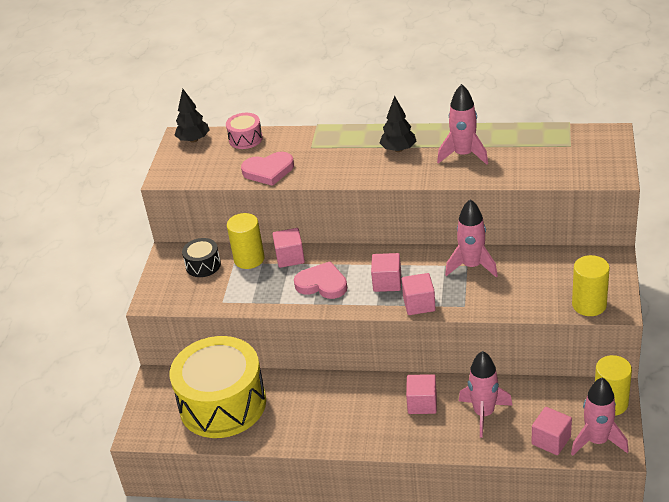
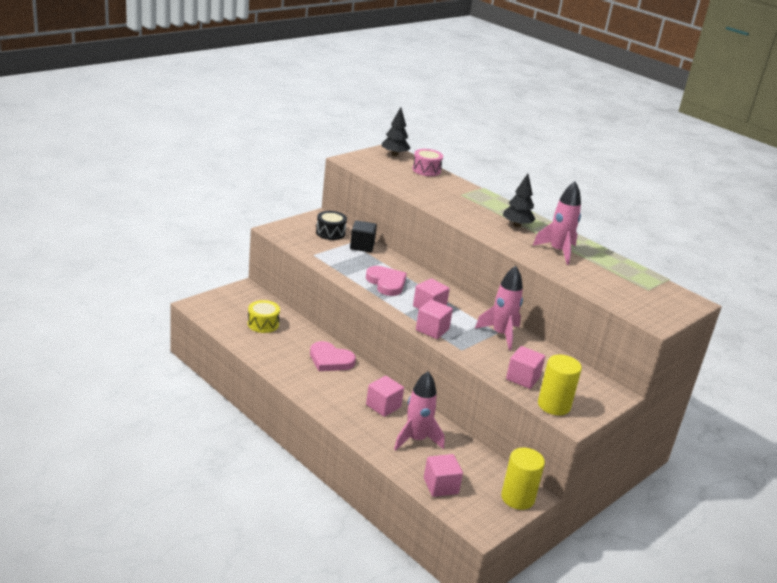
camera: 30 degrees right, 10 degrees down
(222, 404) = (263, 324): yellow drum -> yellow drum, size x0.42
(249, 259) = (362, 246): yellow cylinder -> black cube
(268, 171) = (414, 190): pink heart -> pink heart (330, 360)
(290, 257) = (388, 260): pink cube -> pink cube (523, 378)
(597, 441) = (474, 510): pink rocket -> none

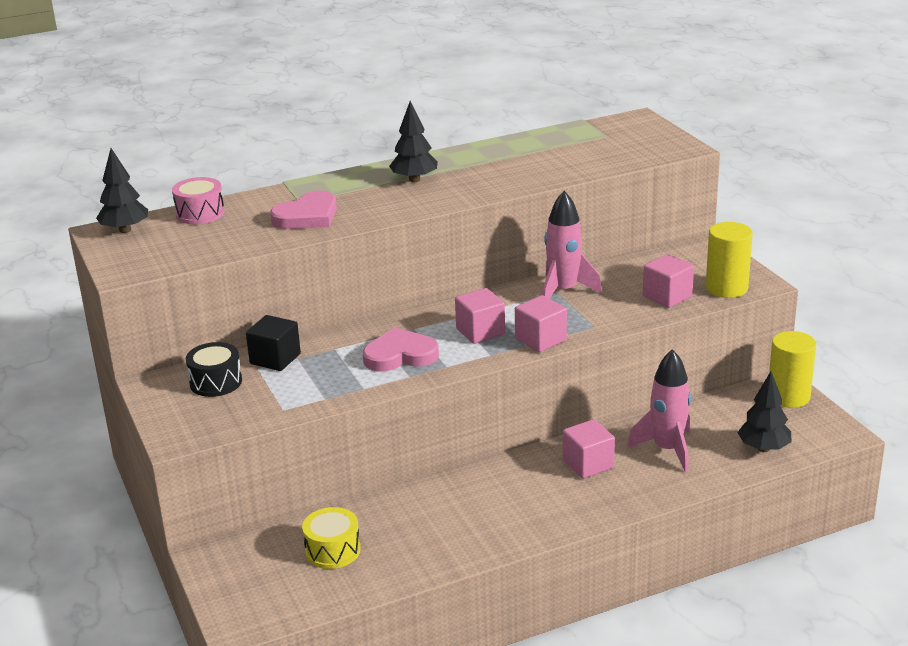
camera: 65 degrees left, 0 degrees up
(330, 360) = (460, 494): pink heart -> pink heart (307, 216)
(440, 486) = (763, 448): pink cube -> black tree
(558, 251) = (498, 167): pink rocket -> none

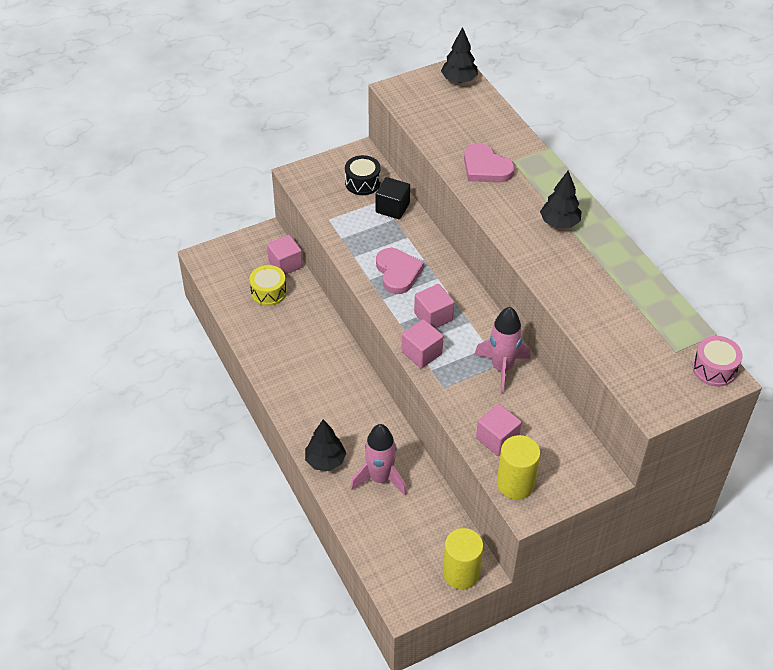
camera: 85 degrees right, 20 degrees up
(200, 213) = (488, 112): pink drum -> pink drum (714, 369)
(588, 464) = (361, 427): pink cube -> pink cube (285, 264)
(763, 448) = (382, 545): black tree -> black tree (325, 461)

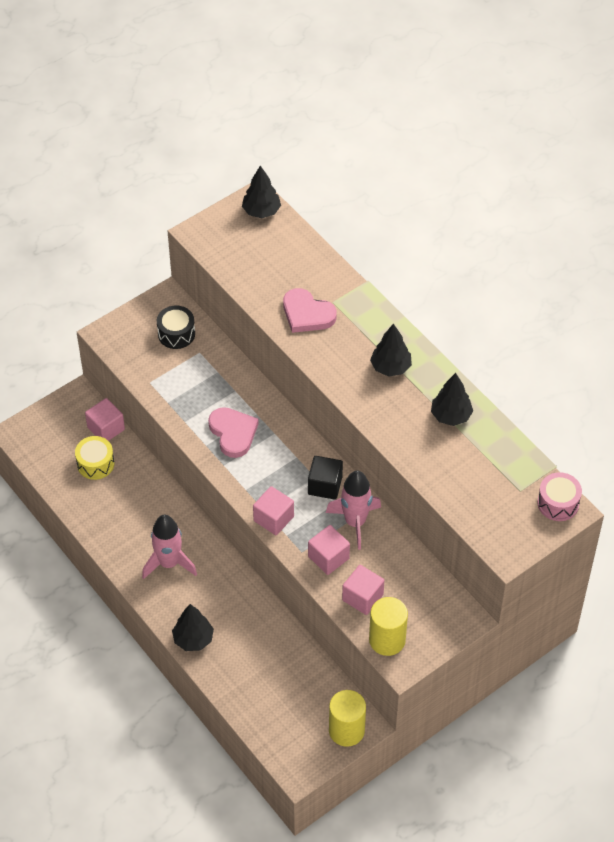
camera: 10 degrees left, 5 degrees up
(380, 478) = (251, 648): pink rocket -> pink rocket (169, 563)
(392, 208) = (213, 359): black cube -> black cube (325, 485)
(433, 316) = (278, 477): pink cube -> pink cube (328, 557)
(613, 273) = (451, 415): none -> black tree

